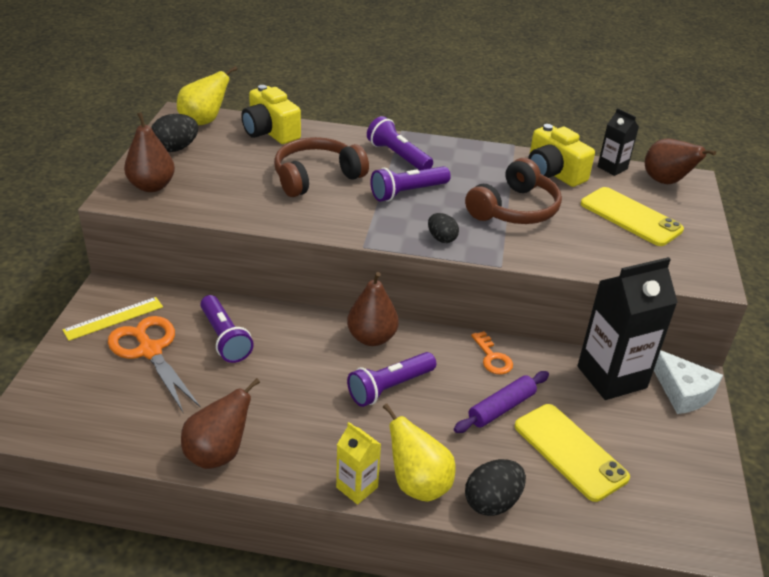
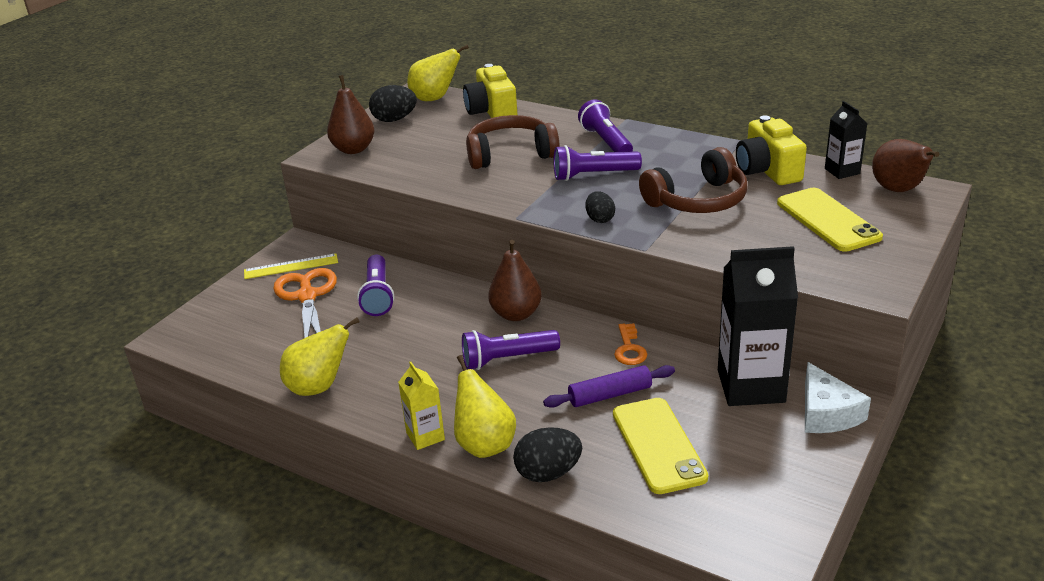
camera: 25 degrees right, 5 degrees down
(218, 453) = (319, 387): brown pear -> yellow pear

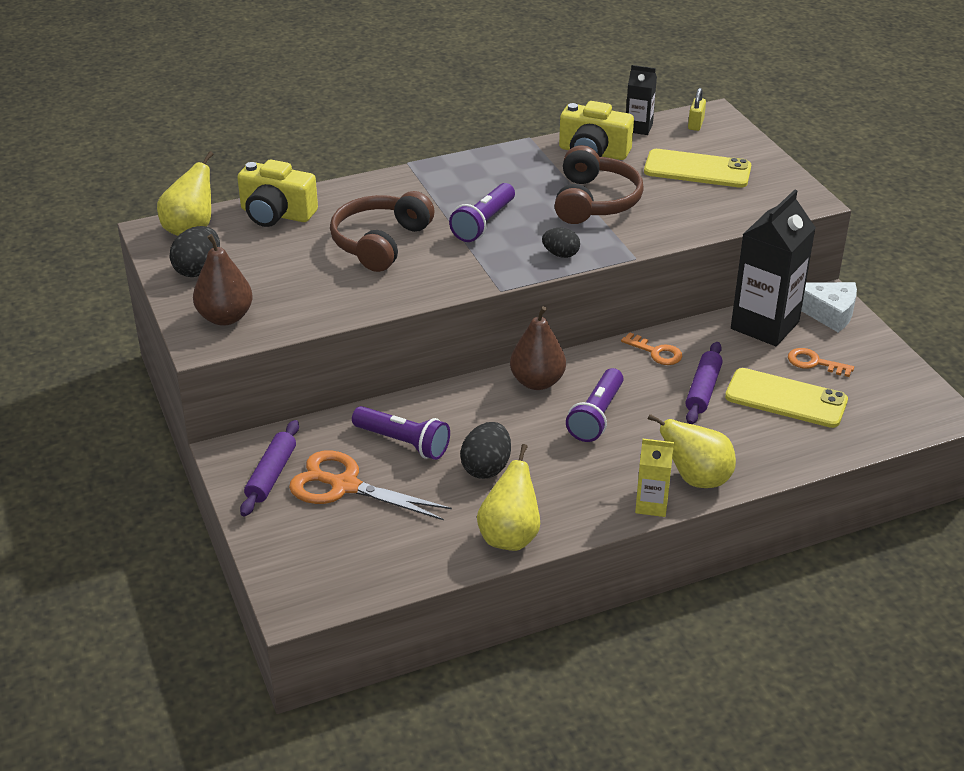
camera: 55 degrees left, 5 degrees up
(291, 266) = (271, 475): yellow ruler -> purple rolling pin
(548, 473) = (764, 464): black egg -> black egg (486, 468)
(606, 142) = (434, 191): purple flashlight -> none
(736, 438) = (814, 363): none -> orange key
(898, 190) = (695, 124): brown pear -> yellow padlock

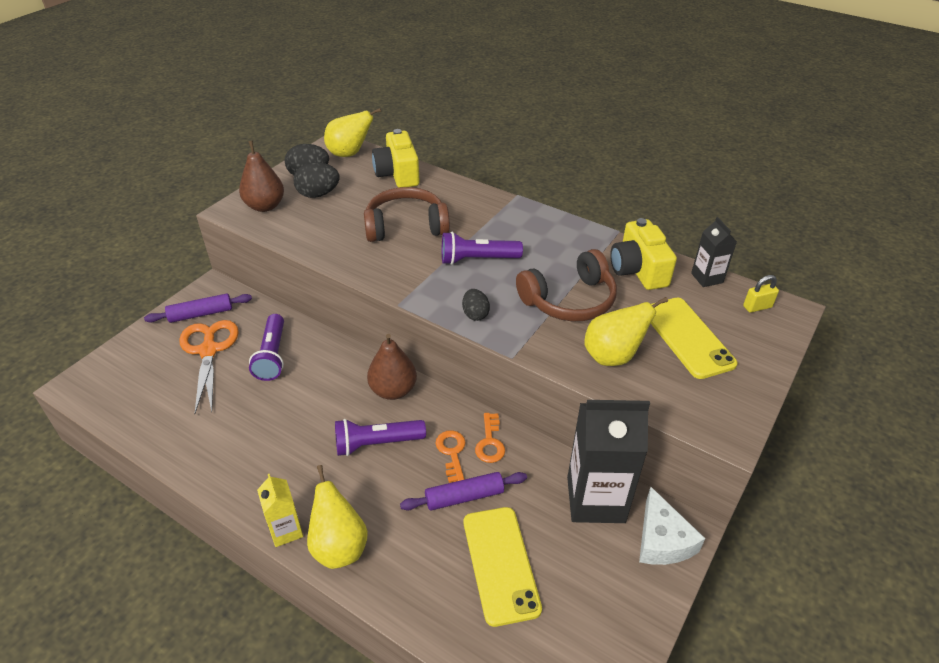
camera: 55 degrees right, 5 degrees up
(486, 468) = (271, 410): black egg -> black egg (318, 194)
(510, 537) = (199, 460): yellow pear -> yellow pear (612, 356)
(814, 363) = (574, 563): orange key -> orange key (452, 452)

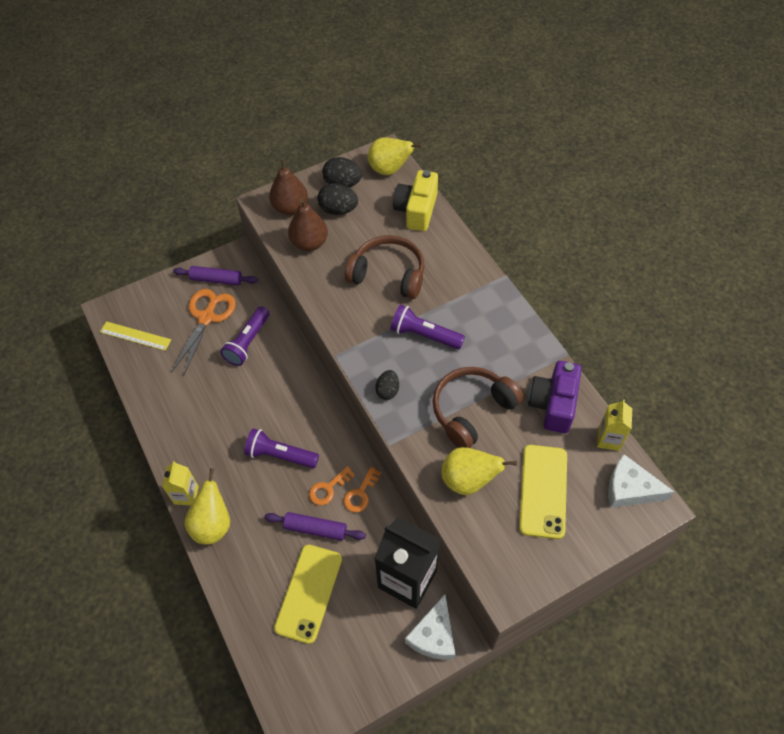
camera: 30 degrees right, 15 degrees up
(126, 397) = (135, 336): none -> yellow ruler
(393, 390) = (317, 414): brown pear -> brown pear (309, 243)
(452, 452) = (328, 488): orange key -> orange key turned 150 degrees counterclockwise
(569, 300) = (471, 410): brown headphones -> brown headphones turned 135 degrees clockwise
(638, 270) = (553, 404): yellow camera -> purple camera
(707, 278) = (608, 439): black carton -> yellow carton
(757, 307) = (630, 489): yellow padlock -> white cheese

